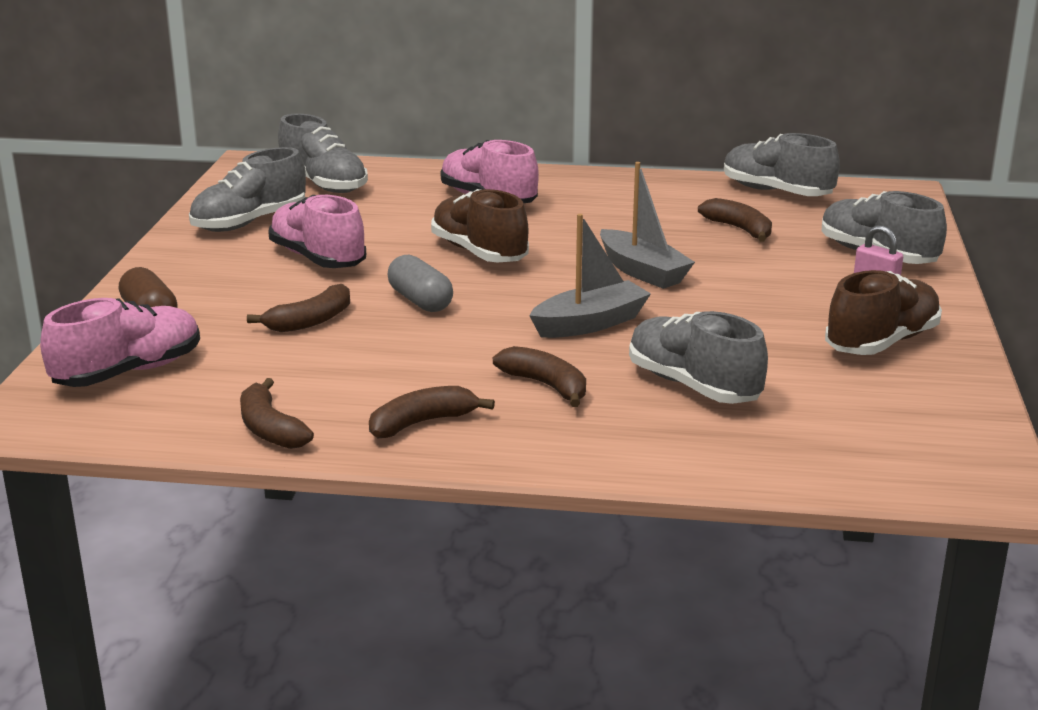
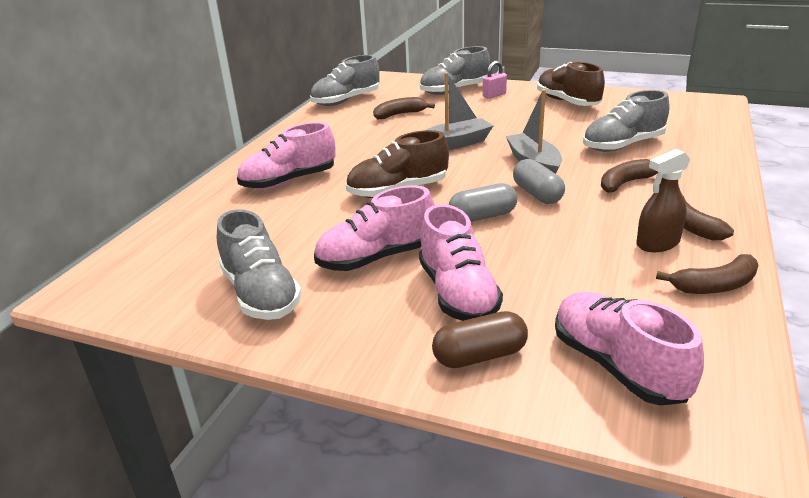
camera: 75 degrees left, 5 degrees up
(252, 299) = (457, 293): none -> pink shoe
(310, 321) = (511, 264): brown banana -> none
(323, 184) = (188, 251): grey shoe -> none
(368, 400) = (657, 243): none -> brown spray bottle
(491, 328) = (537, 194): none -> grey capsule

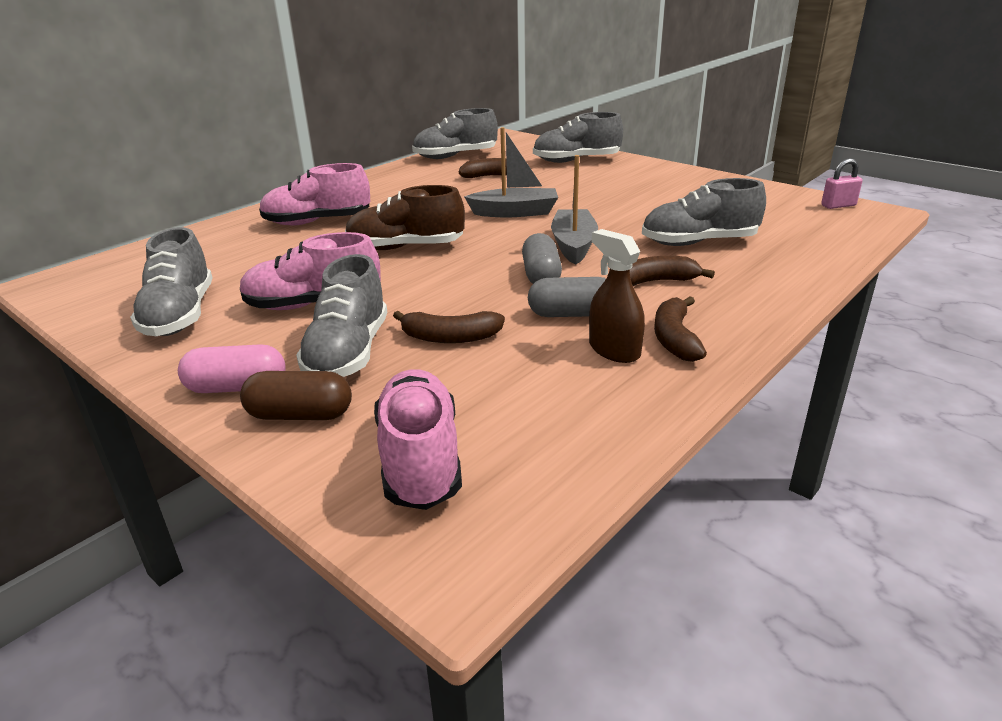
camera: 20 degrees right, 0 degrees up
(396, 346) = (237, 387): none -> pink capsule
(457, 293) = (348, 353): pink shoe -> grey shoe
(482, 216) = (458, 287): grey capsule -> grey capsule (572, 314)
(494, 95) = (614, 170): pink padlock -> pink padlock (838, 205)
(567, 102) = (688, 188): brown shoe -> none
(657, 243) = (614, 350): brown spray bottle -> brown spray bottle turned 60 degrees clockwise
(715, 286) = (626, 407): brown banana -> brown banana (450, 337)

